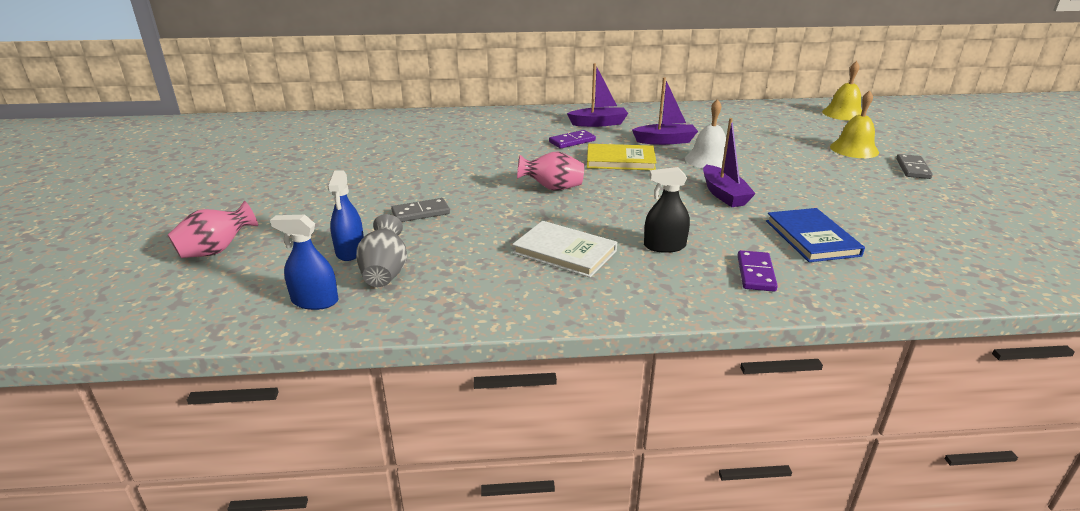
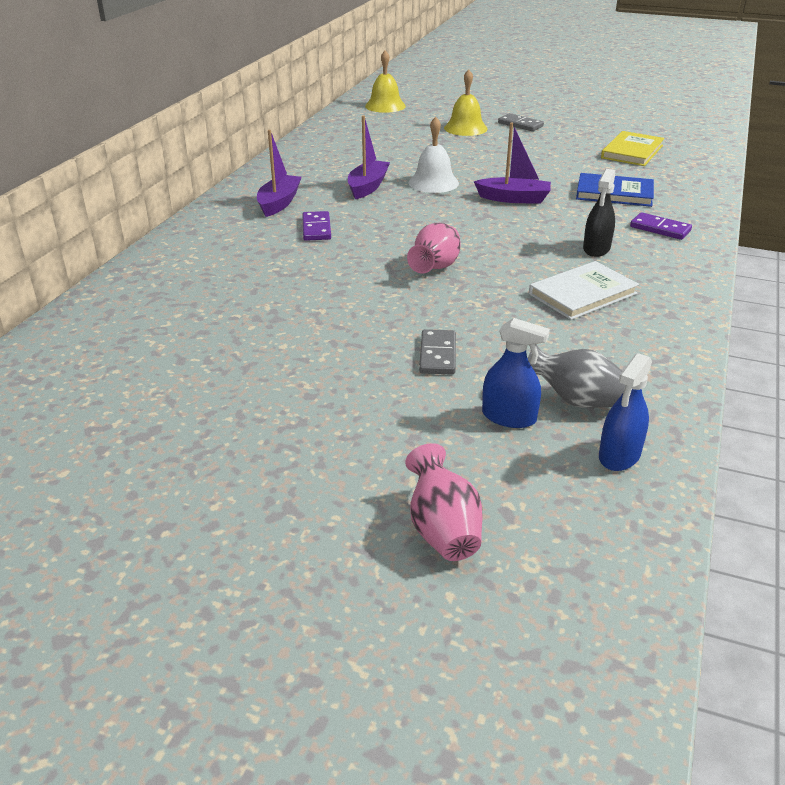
camera: 65 degrees left, 5 degrees up
(620, 160) = (395, 218): yellow book -> yellow book (632, 152)

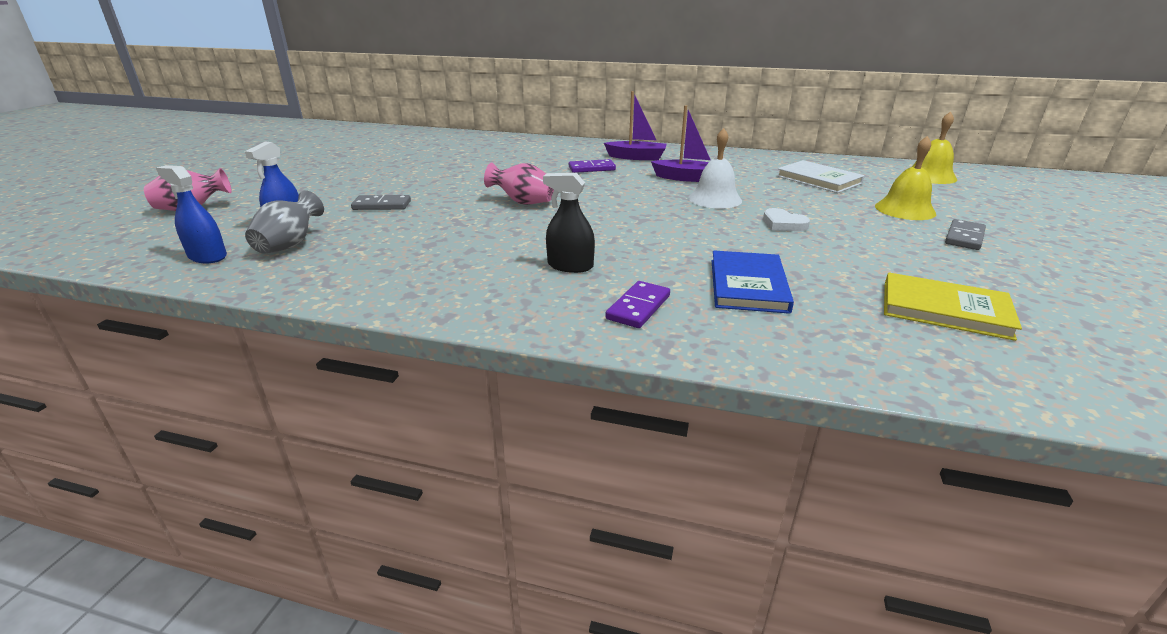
camera: 85 degrees right, 5 degrees down
(497, 168) = (783, 224): none -> white heart
(514, 199) = (693, 231): purple boat -> none
(582, 294) = (465, 255): white book -> white book (818, 180)

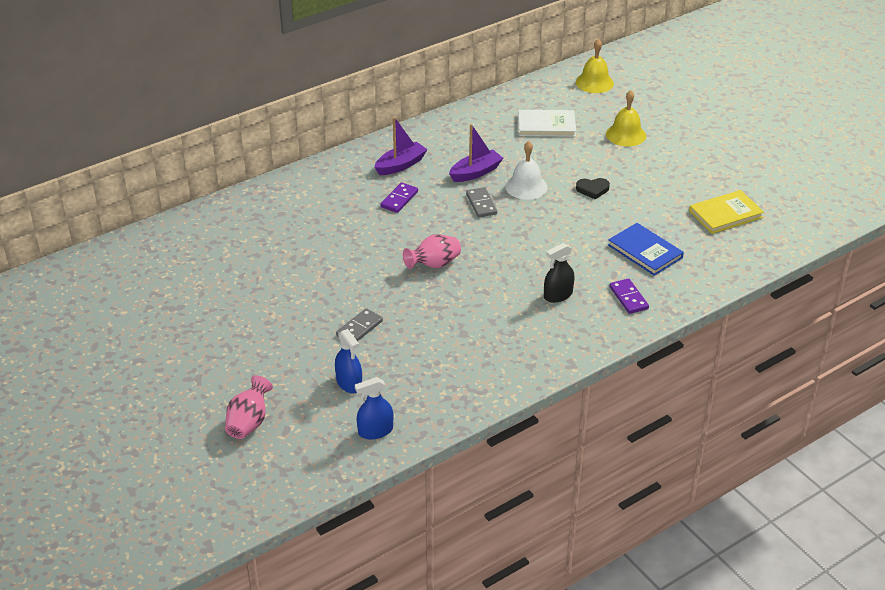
camera: 50 degrees left, 10 degrees up
(290, 245) = (395, 391): grey vase -> none
(783, 224) = (592, 189): white heart -> black heart
(964, 237) = (677, 147): grey domino -> grey domino (481, 204)

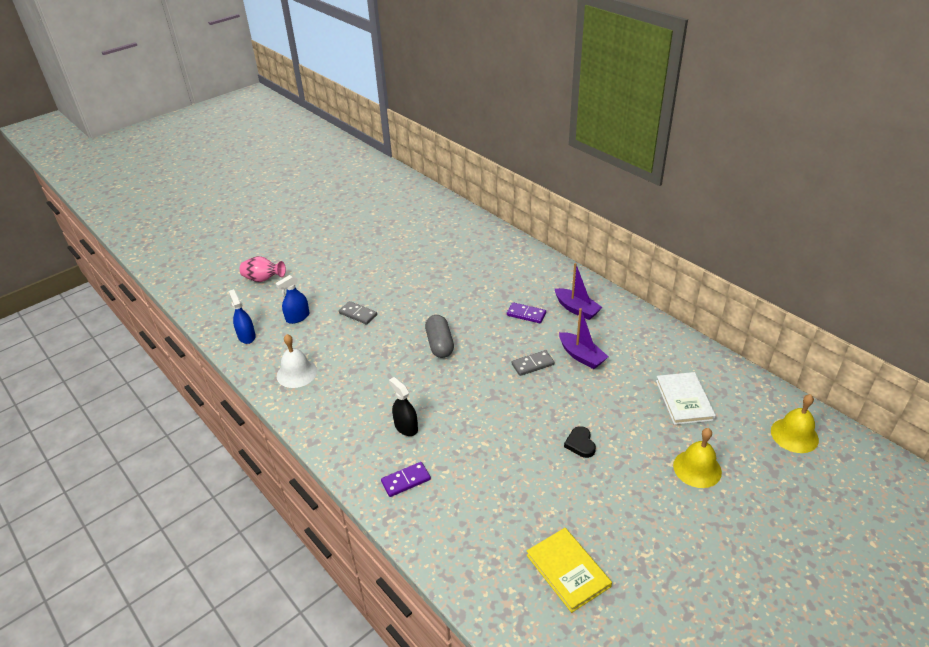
camera: 85 degrees right, 0 degrees up
(434, 264) = (440, 344): pink vase -> grey capsule
(526, 186) = (569, 393): white bell -> white bell (296, 373)
(645, 251) = (482, 492): blue book -> none

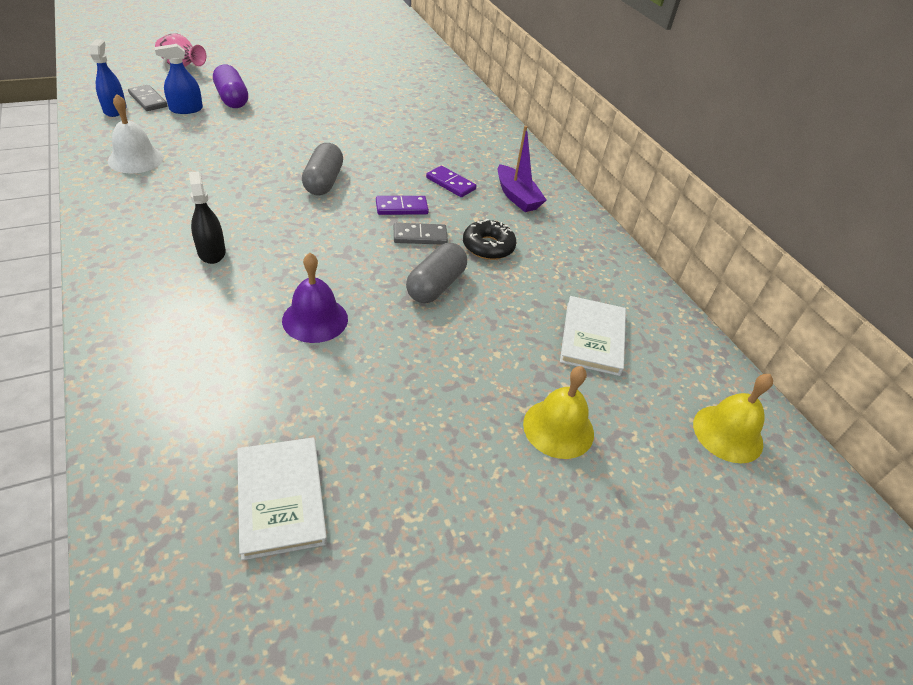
camera: 10 degrees right, 5 degrees up
(323, 296) = (232, 99): none -> purple capsule
(358, 314) = (255, 126): grey domino -> grey domino (148, 100)
(406, 481) = (160, 310): purple domino -> purple domino (401, 208)
(507, 451) = (315, 319): none -> purple bell
(566, 398) = (435, 285): none -> grey capsule
(568, 570) = (281, 498): yellow book -> white book
(580, 444) = (416, 343): black heart -> none
(581, 356) = (488, 246): purple boat -> black donut

